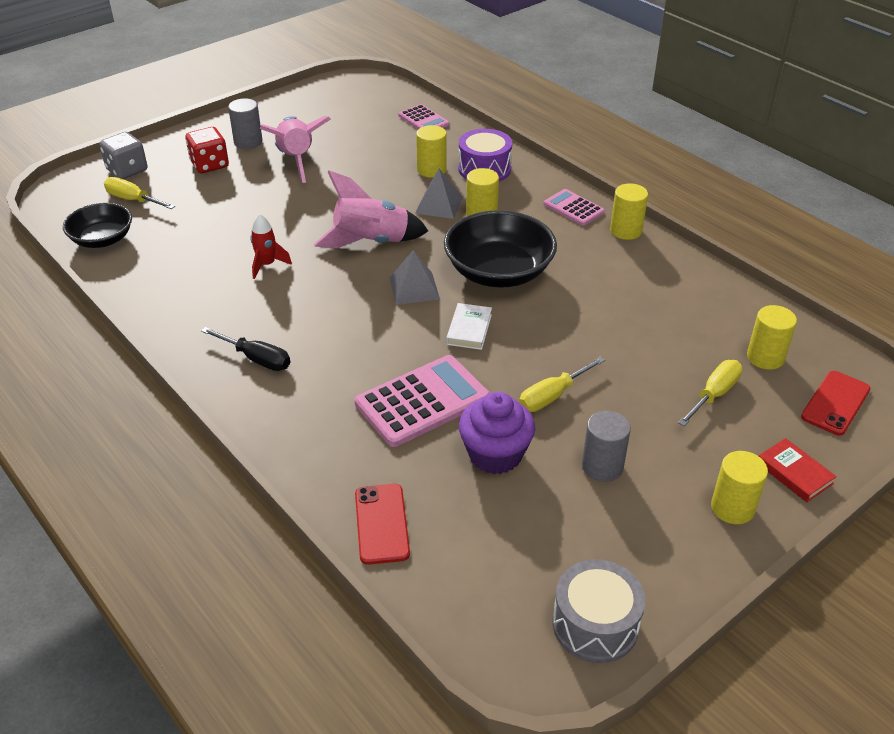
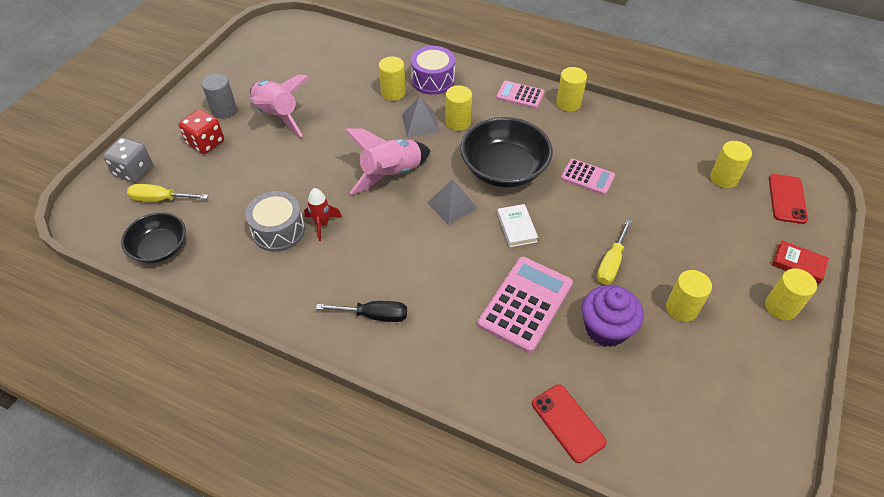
camera: 25 degrees left, 10 degrees up
(423, 120) = (356, 48): pink calculator -> pink calculator (587, 177)
(595, 624) = (760, 439): grey drum -> grey drum (278, 231)
(602, 466) = (681, 308): grey cylinder -> yellow cylinder
(713, 395) = (712, 221): yellow screwdriver -> none

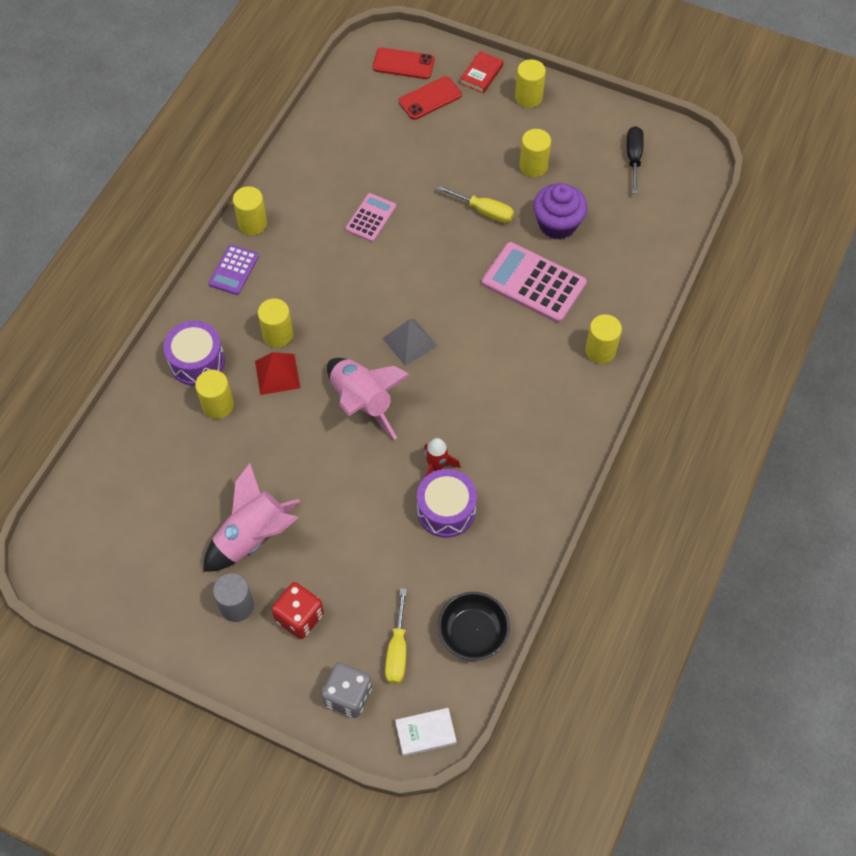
camera: 90 degrees left, 10 degrees up
(278, 231) = (446, 510): grey drum -> purple drum
(373, 315) = (553, 409): black screwdriver -> black screwdriver (633, 158)
(420, 123) = (277, 374): grey pyramid -> red pyramid
(504, 169) = (357, 292): black bowl -> none
(516, 227) = (440, 285): white book -> white book (425, 733)
(520, 95) = (234, 270): pink calculator -> purple calculator
(568, 423) = (650, 261): red phone -> red phone (430, 98)
(724, 178) = (375, 106): yellow cylinder -> yellow cylinder (600, 350)

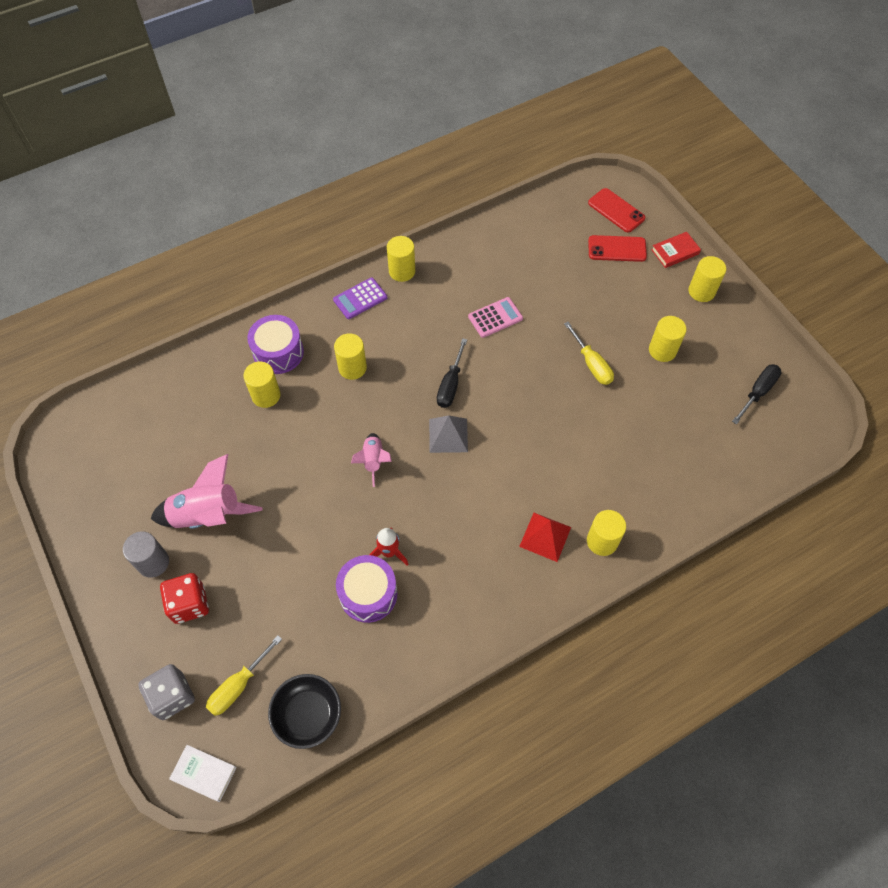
camera: 35 degrees right, 0 degrees up
(277, 374) = (327, 398): red pyramid -> red pyramid (545, 536)
(362, 402) = (373, 461): pink rocket -> pink rocket, size x0.56
(377, 298) = (451, 384): none -> black screwdriver
(533, 283) = (587, 448): pink calculator -> none
(557, 224) = (646, 410): purple cupcake -> none

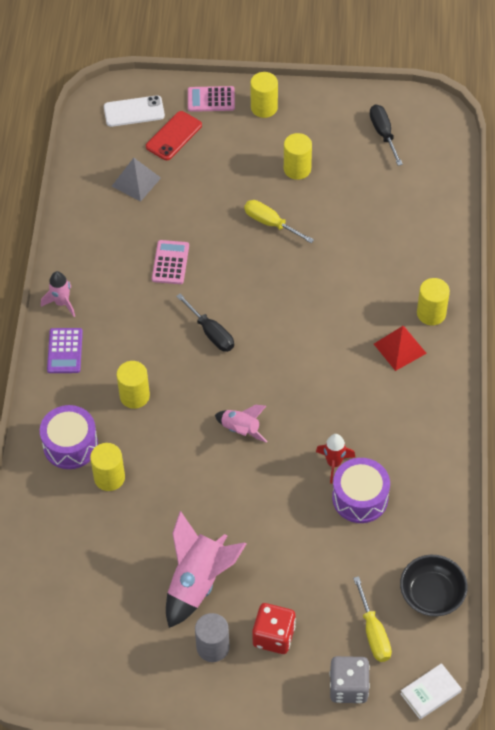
camera: 55 degrees left, 5 degrees down
(402, 271) = (62, 303): yellow cylinder -> pink rocket
(448, 435) = (258, 362): grey pyramid -> grey pyramid (136, 182)
(591, 364) = (271, 223): yellow screwdriver -> yellow screwdriver turned 150 degrees counterclockwise
(616, 210) = (134, 111): red phone -> white phone
(675, 252) = (211, 99): red book -> pink calculator

